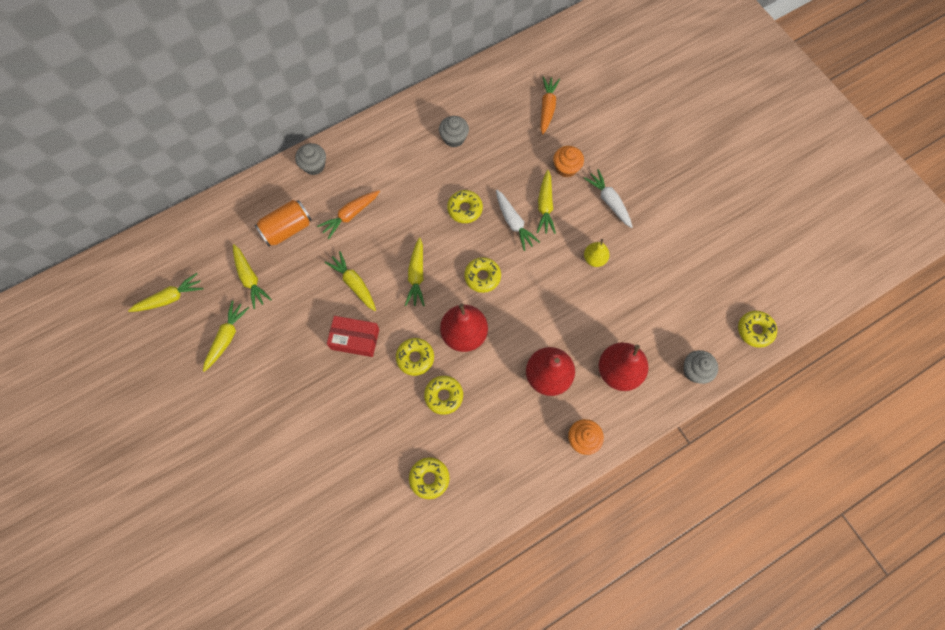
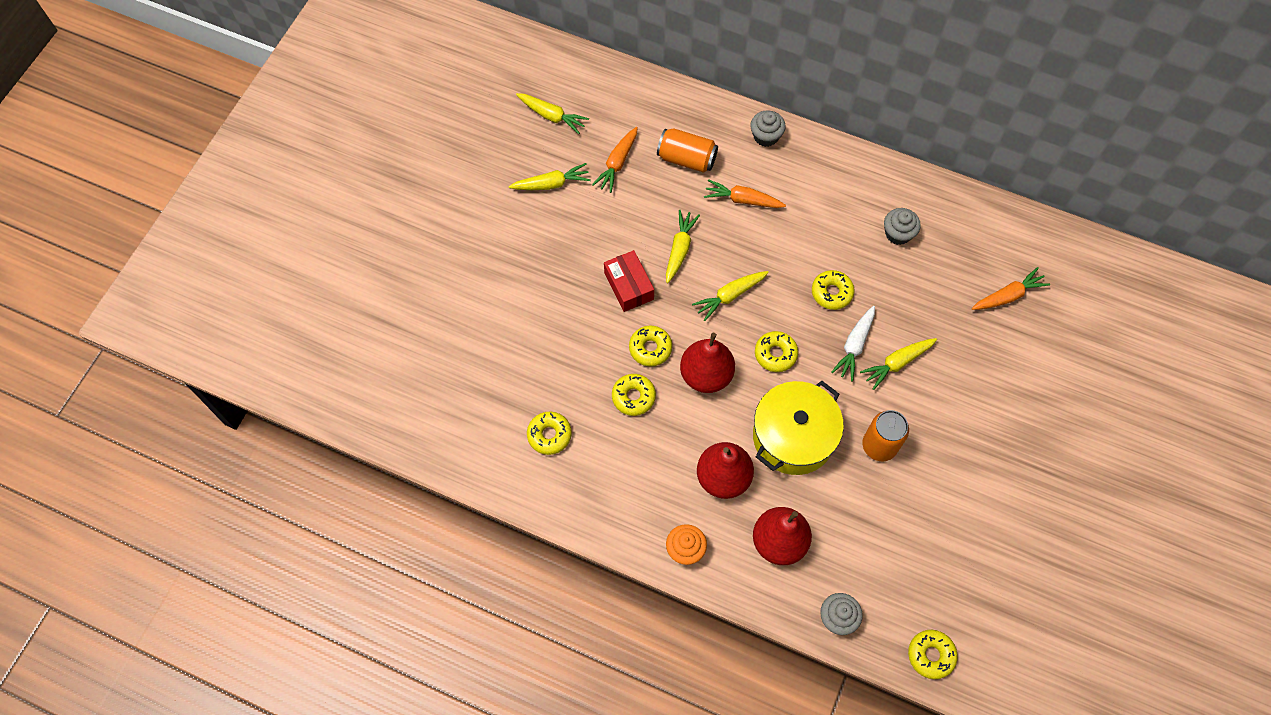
camera: 55 degrees right, 5 degrees down
(250, 279) = (617, 163): yellow carrot -> orange carrot
(550, 308) = (793, 436): none -> yellow pot
(566, 168) = (956, 356): orange cupcake -> none
(594, 259) = (879, 446): yellow pear -> orange can
(609, 201) = (954, 420): white carrot -> none

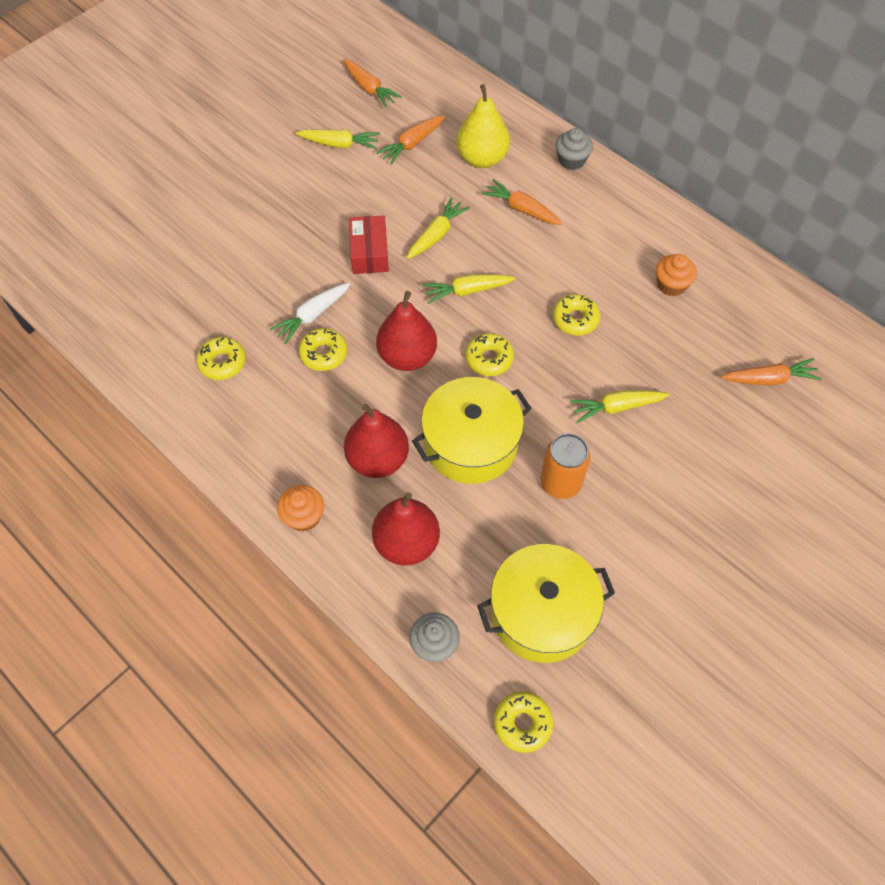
camera: 20 degrees right, 5 degrees down
(552, 116) = (369, 89): yellow carrot -> orange carrot
(650, 348) = (363, 314): yellow donut -> none
(686, 159) = (482, 158): orange can -> yellow pear
(854, 346) = (577, 376): white carrot -> white carrot (312, 316)
(898, 233) = (671, 285): grey cupcake -> orange cupcake
(909, 561) = (542, 613): none -> yellow pot

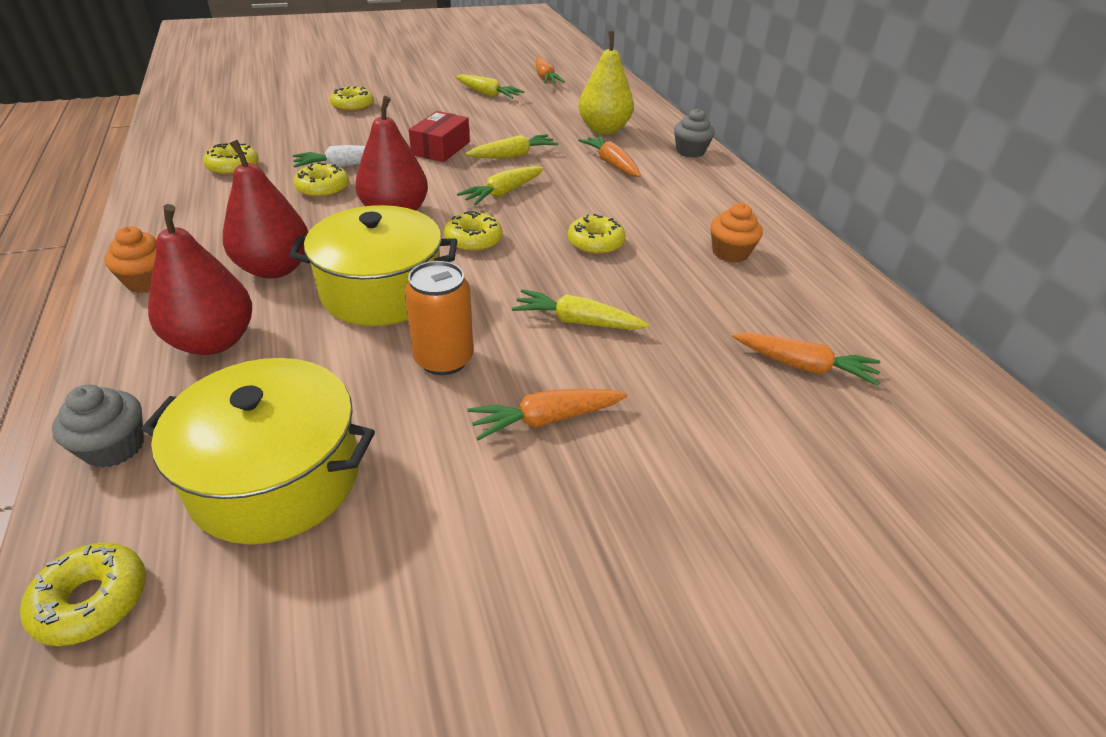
camera: 25 degrees right, 20 degrees down
(234, 223) = (352, 106): none -> yellow donut
(412, 144) = (548, 108): orange carrot -> orange carrot (545, 419)
(467, 291) = (502, 193): yellow carrot -> yellow carrot turned 60 degrees counterclockwise

